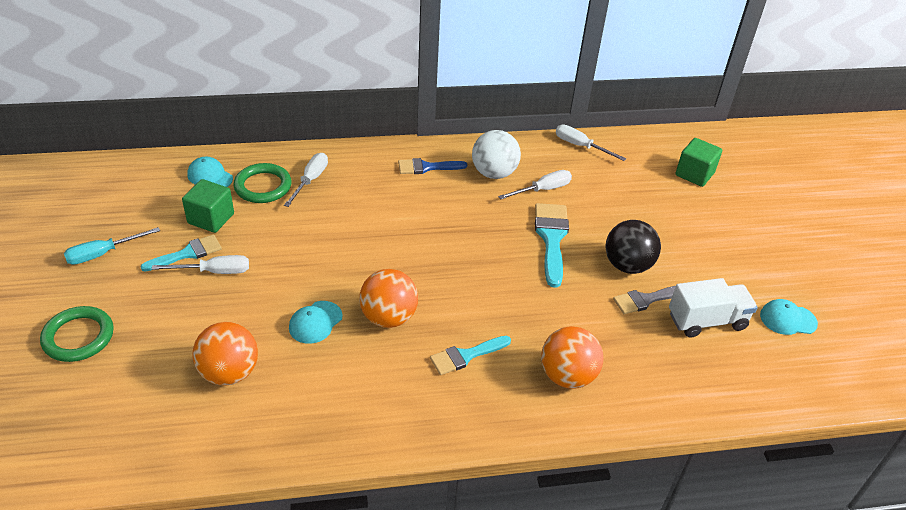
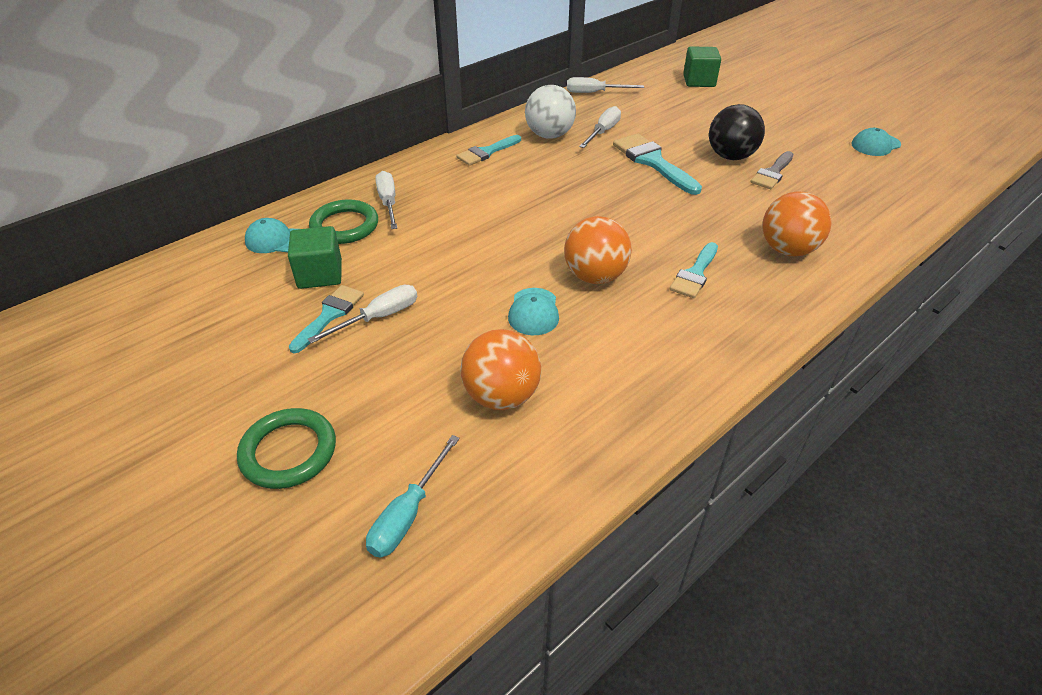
camera: 30 degrees left, 0 degrees up
(103, 254) = (227, 359): turquoise screwdriver -> turquoise screwdriver (408, 514)
(427, 167) = (486, 152): blue brush -> turquoise brush
(707, 321) = (829, 168): white truck -> none

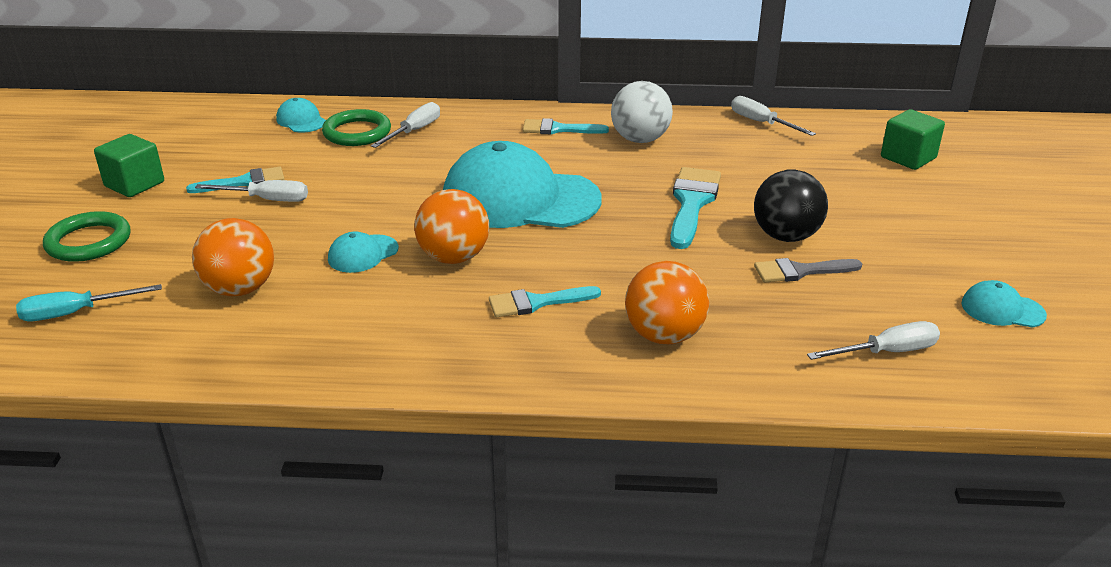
camera: 45 degrees right, 10 degrees down
(320, 274) = (285, 155): green cube -> green cube (134, 184)
(556, 213) = (520, 199): none -> turquoise cap
(603, 132) = (697, 158): white screwdriver -> white screwdriver (887, 352)

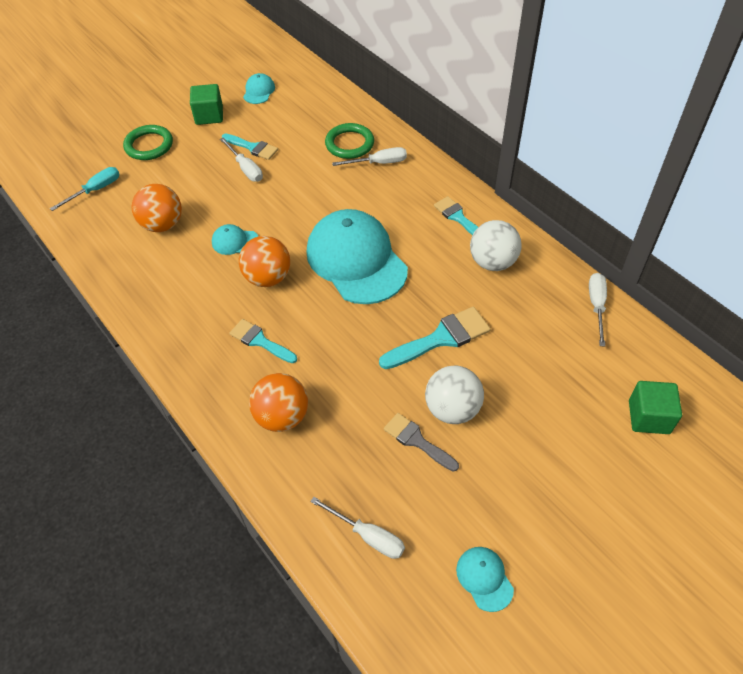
camera: 50 degrees right, 20 degrees up
(75, 313) = (95, 190): turquoise screwdriver -> turquoise screwdriver turned 105 degrees clockwise
(301, 120) = (336, 114): turquoise cap -> turquoise cap (259, 91)
(786, 236) = (452, 409): black ball -> white ball

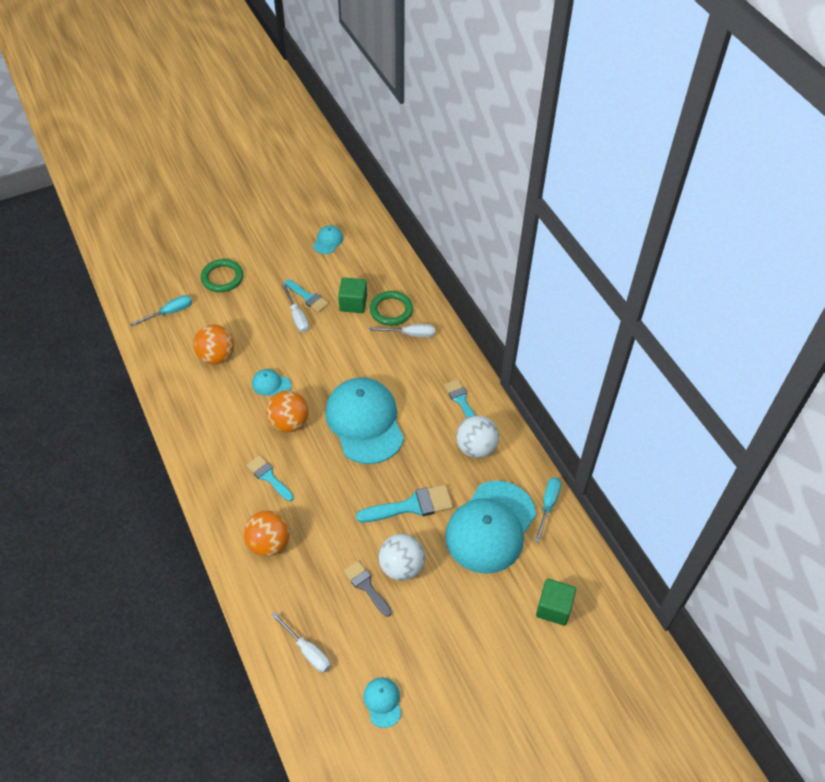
camera: 10 degrees right, 0 degrees up
(209, 116) = (279, 258): green cube -> green cube (353, 303)
(540, 342) = (490, 527): none -> turquoise cap
(596, 306) = (548, 505): white screwdriver -> turquoise screwdriver

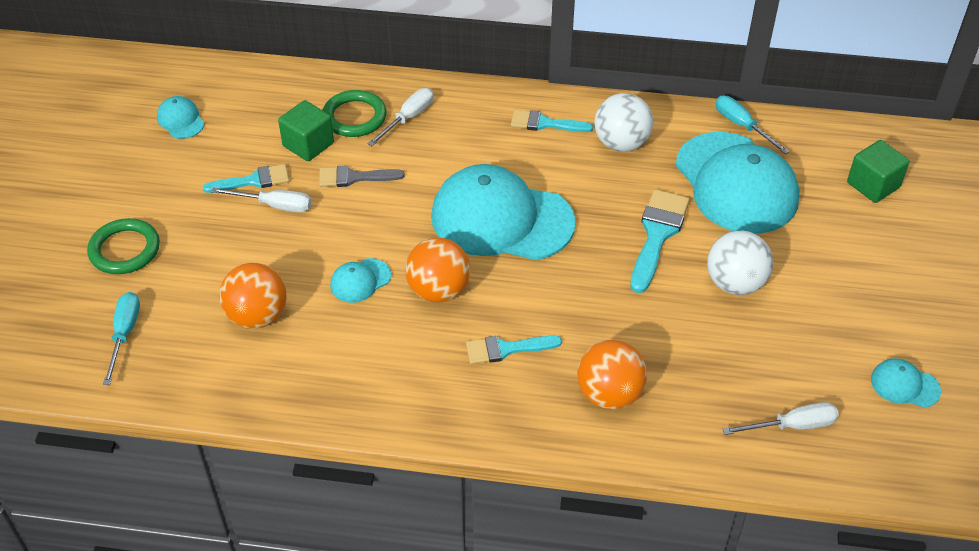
camera: 55 degrees left, 5 degrees down
(366, 586) = (739, 328): grey brush -> grey brush (354, 177)

